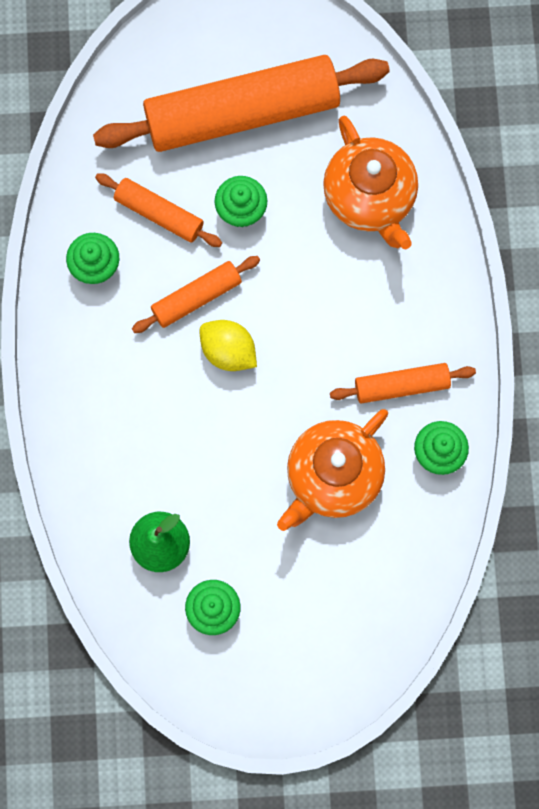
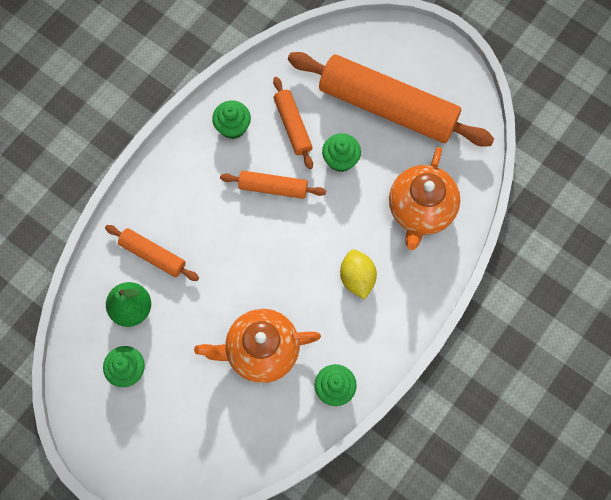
camera: 40 degrees right, 5 degrees down
(228, 351) = (264, 231): yellow lemon -> yellow lemon (357, 278)
(401, 385) = (346, 331): orange rolling pin -> orange rolling pin (153, 255)

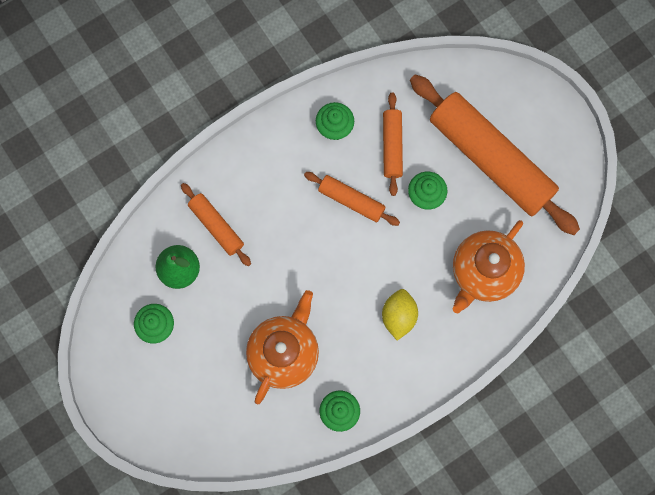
camera: 20 degrees right, 5 degrees up
(261, 351) = (284, 352): orange teapot -> orange teapot turned 105 degrees clockwise

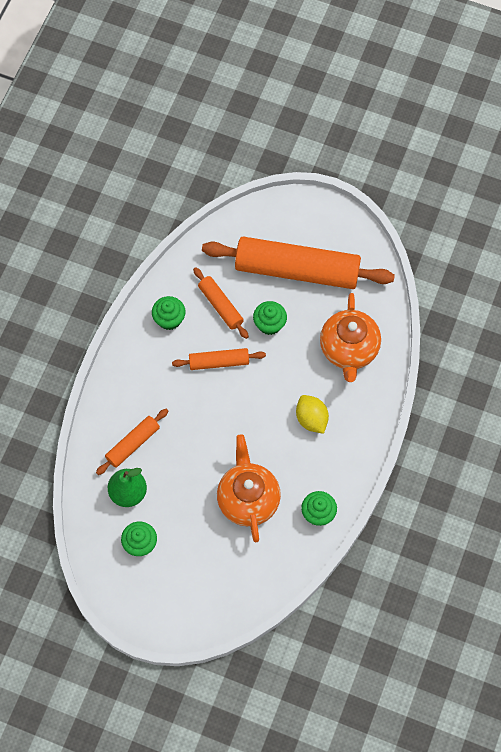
camera: 35 degrees left, 10 degrees down
(216, 226) = (133, 444): orange rolling pin -> orange rolling pin turned 60 degrees counterclockwise

